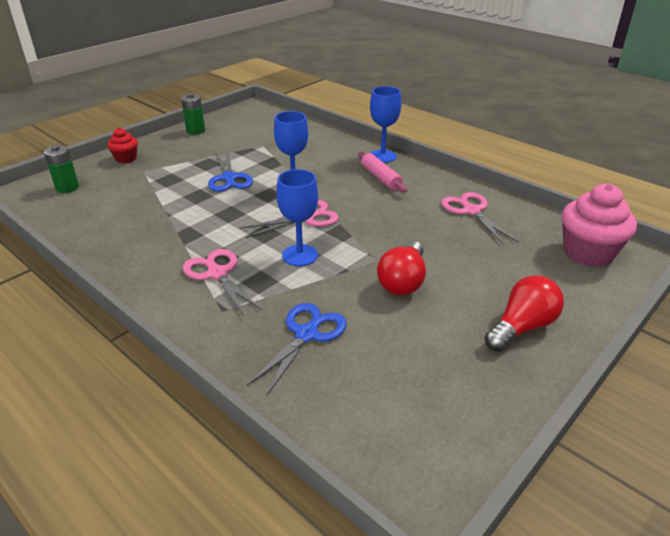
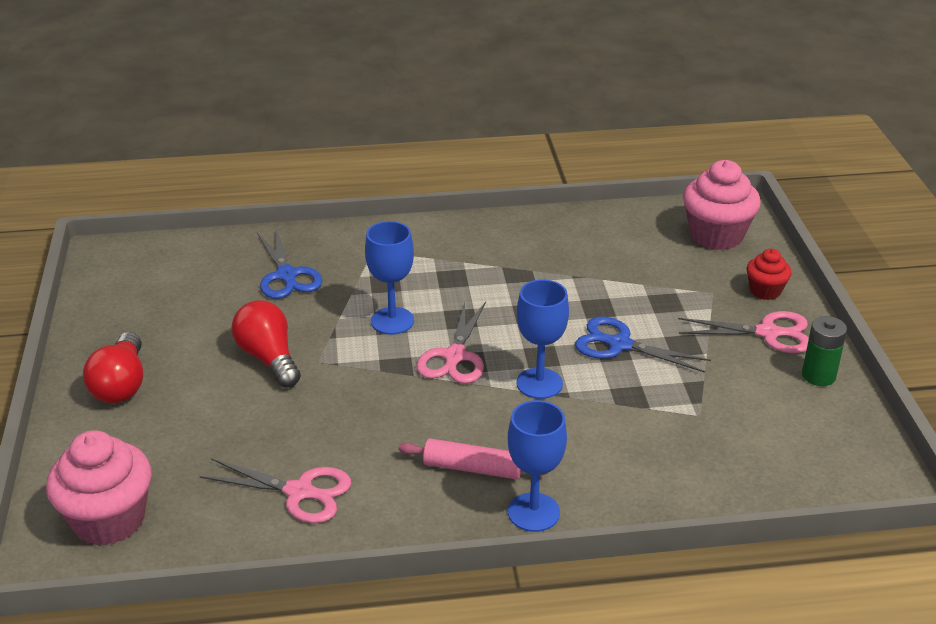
camera: 130 degrees right, 0 degrees up
(67, 188) = (716, 235): green battery -> pink cupcake
(217, 273) = (428, 266): pink scissors -> pink scissors (769, 333)

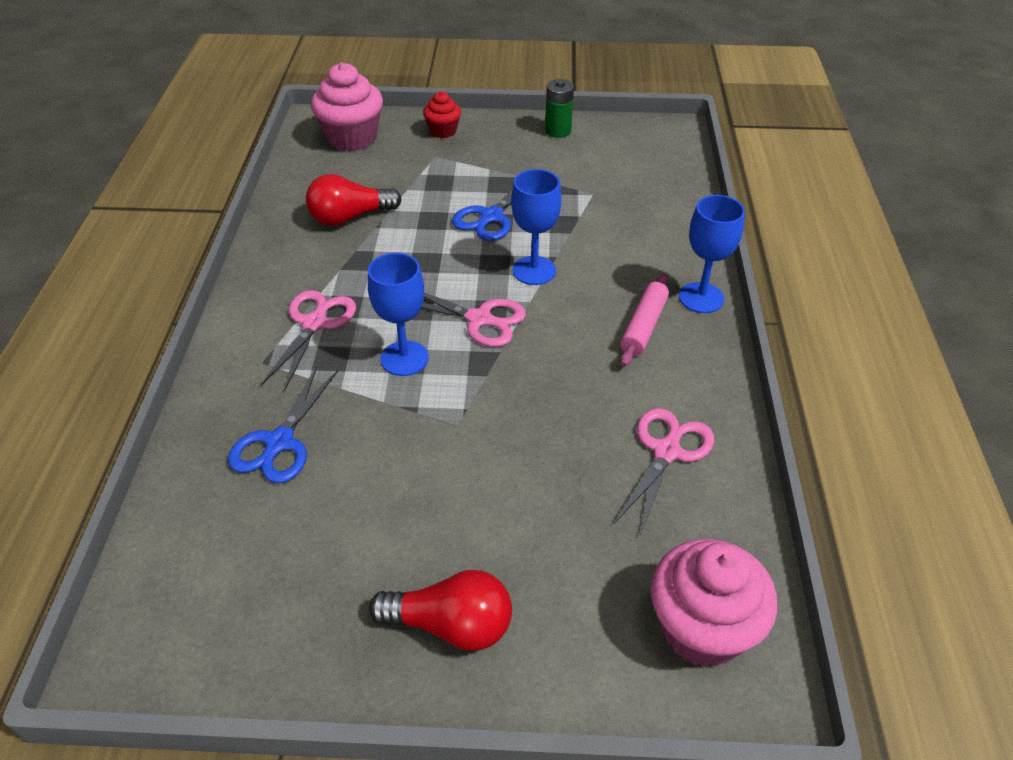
camera: 80 degrees left, 10 degrees up
(269, 358) = (439, 468): red light bulb -> red light bulb (350, 217)
(287, 276) = (279, 443): blue scissors -> blue scissors turned 120 degrees clockwise
(769, 333) = (499, 141): pink scissors -> pink scissors (315, 323)

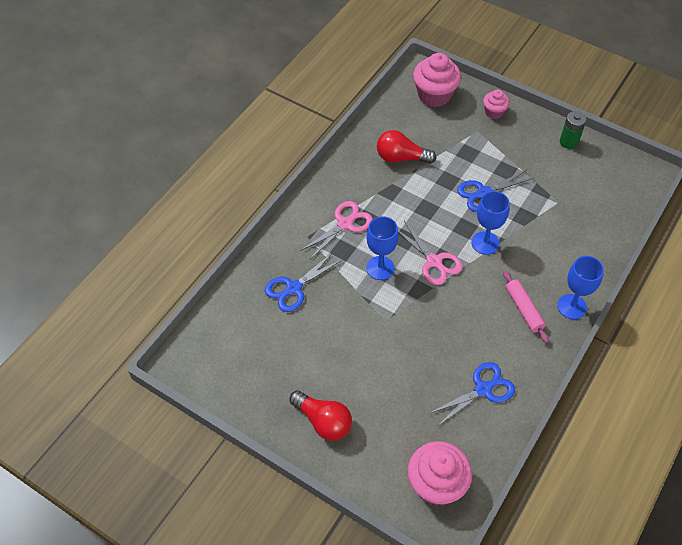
camera: 30 degrees right, 10 degrees up
(443, 131) = (494, 112): red cupcake -> pink cupcake
(643, 326) = (523, 309): pink rolling pin -> pink rolling pin turned 75 degrees counterclockwise
(667, 451) = (484, 389): pink scissors -> blue scissors

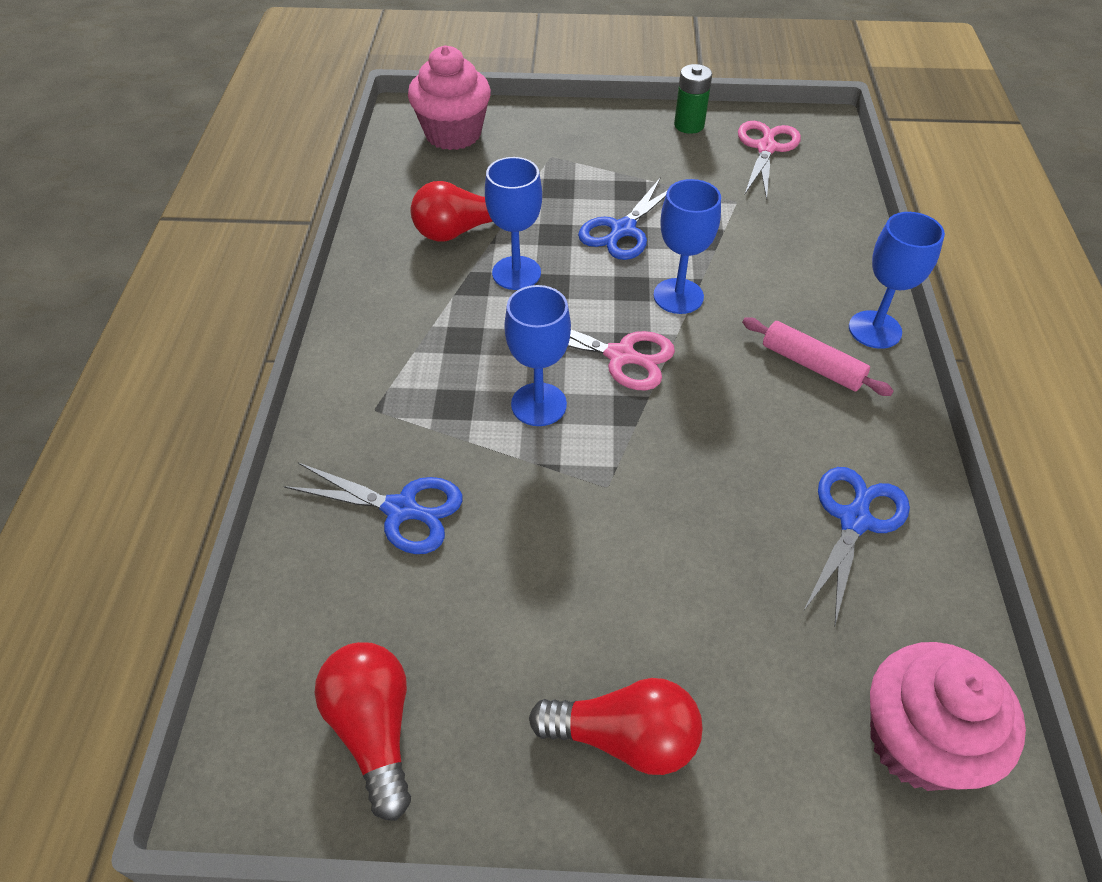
camera: 30 degrees left, 5 degrees down
(234, 370) = (374, 730): none -> red light bulb
(293, 288) = (402, 510): blue scissors -> blue scissors turned 90 degrees counterclockwise
(345, 223) = (431, 360): pink scissors -> pink scissors (766, 147)
(414, 194) = (516, 273): none -> blue goblet
(494, 112) = (557, 125): pink cupcake -> none

